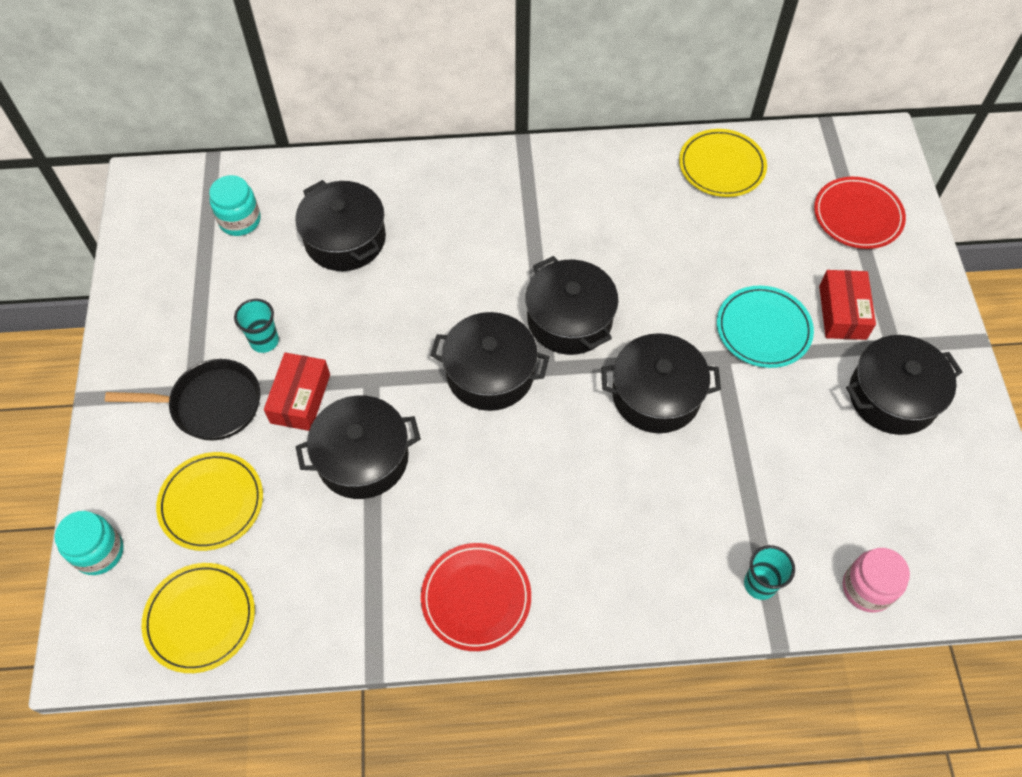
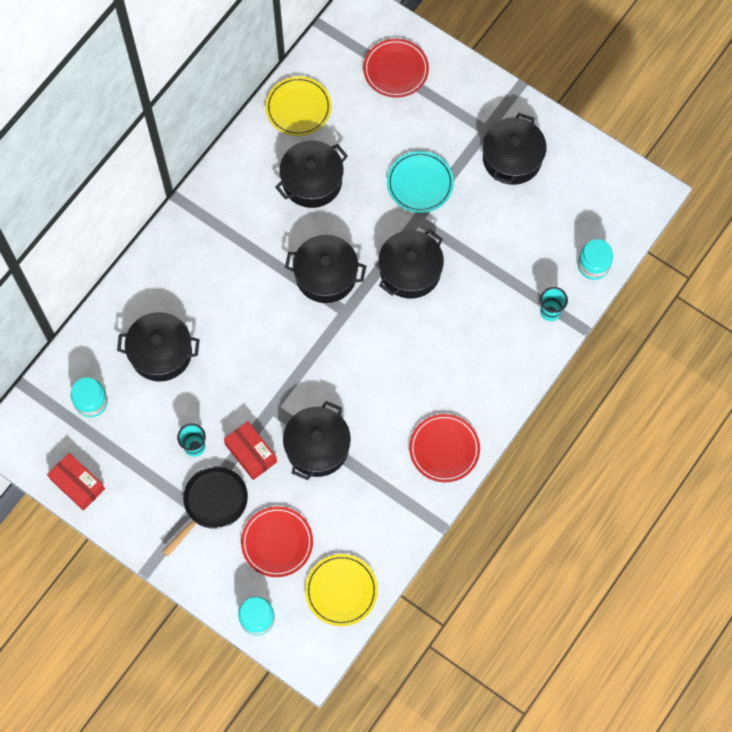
camera: 50 degrees left, 10 degrees up
(211, 503) = (277, 542): yellow plate -> red plate
(490, 373) = (323, 343): black pot -> black pot (312, 181)
(842, 312) = (445, 135): red box -> red box (77, 484)
(867, 588) = (593, 265): pink jar -> turquoise jar

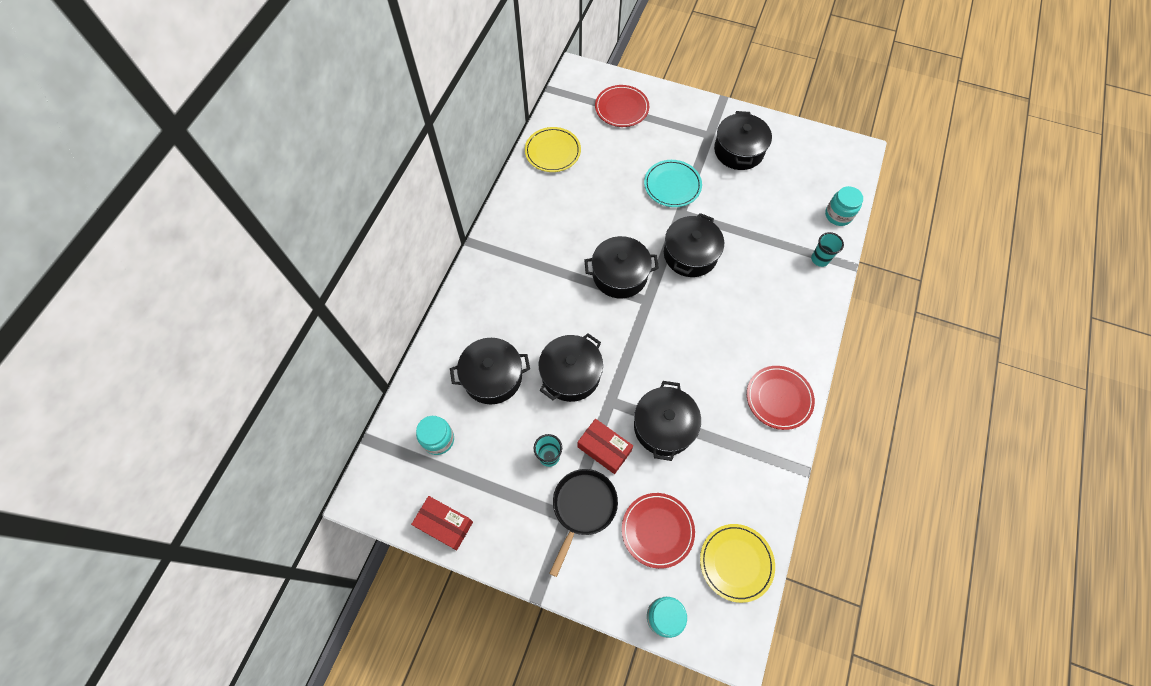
camera: 15 degrees left, 5 degrees down
(312, 181) = (582, 203): black pot -> black pot (571, 374)

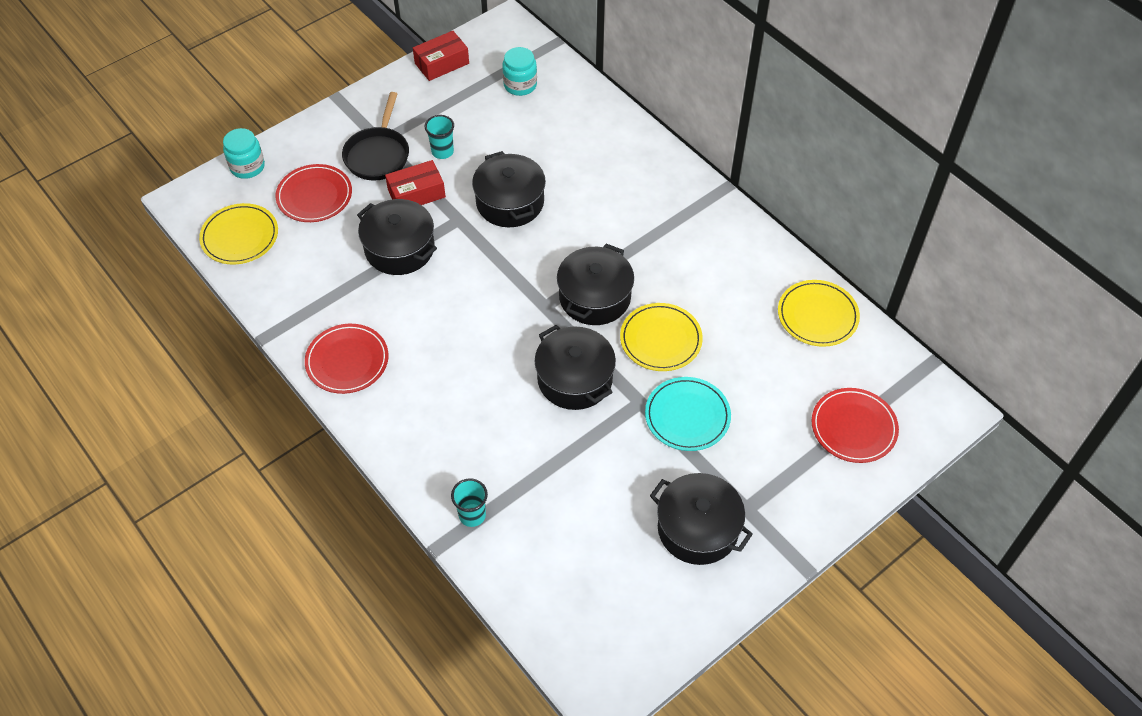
camera: 120 degrees right, 10 degrees down
(492, 377) = (553, 143): black pot -> none
(583, 508) = (378, 155): black pan -> black pan turned 45 degrees clockwise
(627, 223) = (660, 339): none -> yellow plate
(838, 215) = (518, 584): turquoise jar -> none

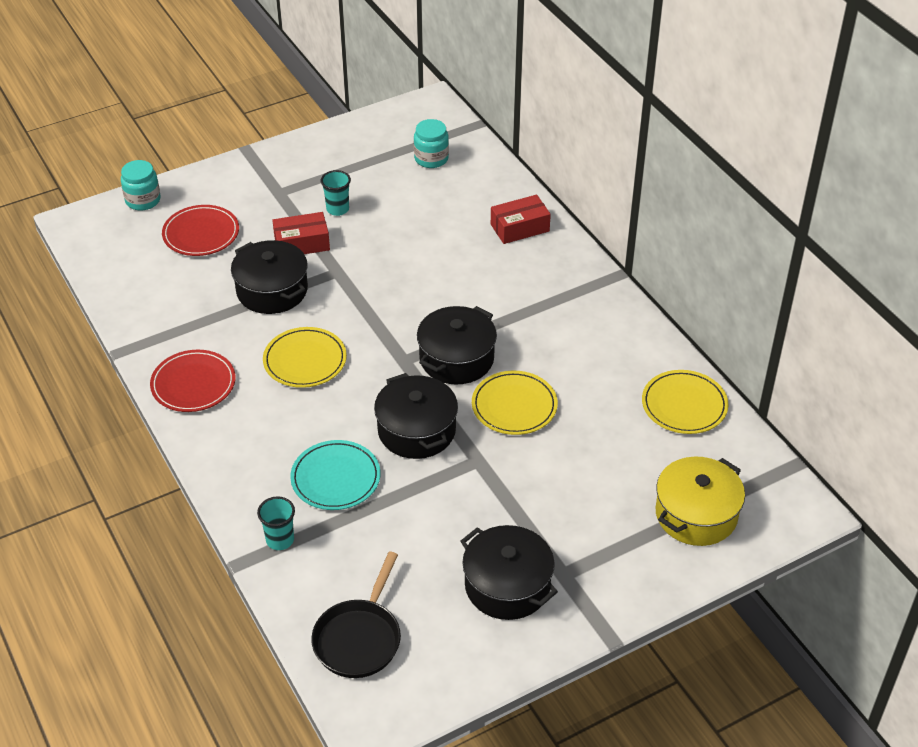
camera: 10 degrees right, 10 degrees down
(240, 236) = (119, 261): yellow plate -> yellow plate (305, 360)
(378, 155) = (273, 204): black pan -> black pan (359, 638)
(441, 63) = (358, 131): red box -> red box (519, 227)
(510, 202) = (393, 262): black pot -> none
(687, 416) = (523, 480): turquoise plate -> turquoise plate (335, 478)
(853, 427) = (696, 514): red plate -> yellow pot

